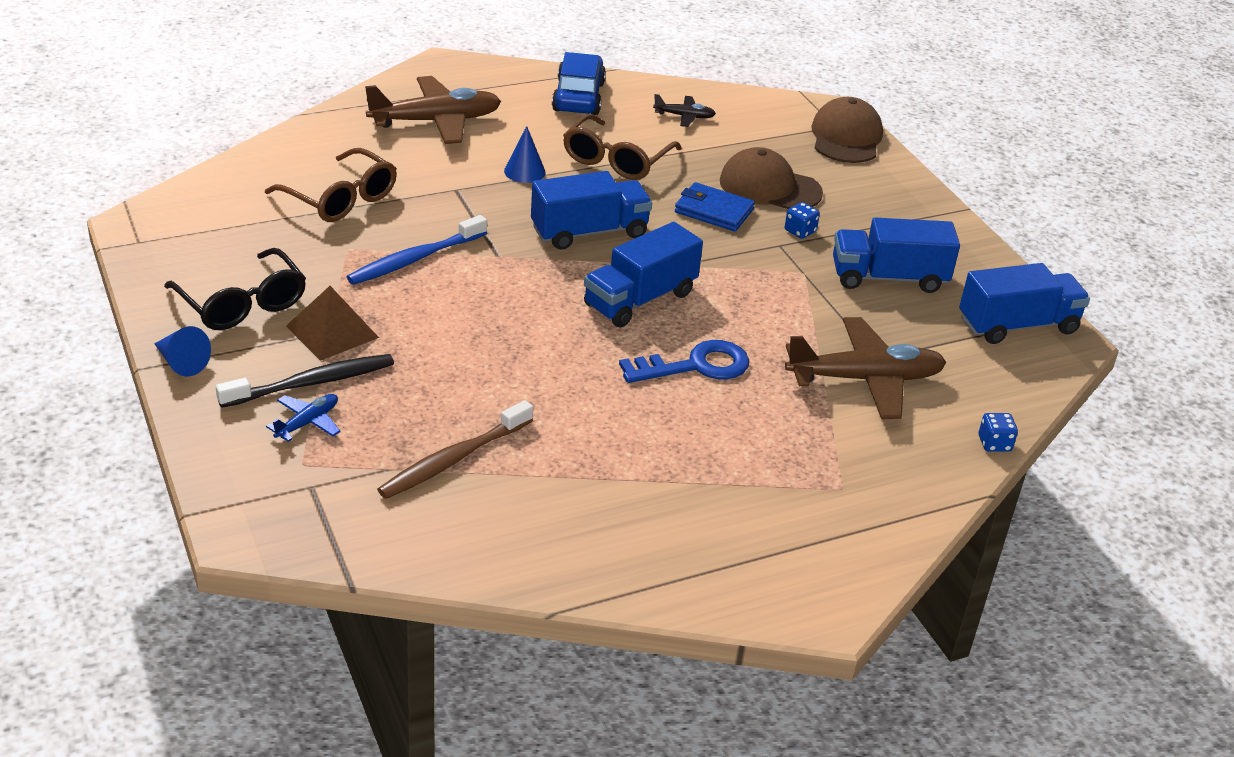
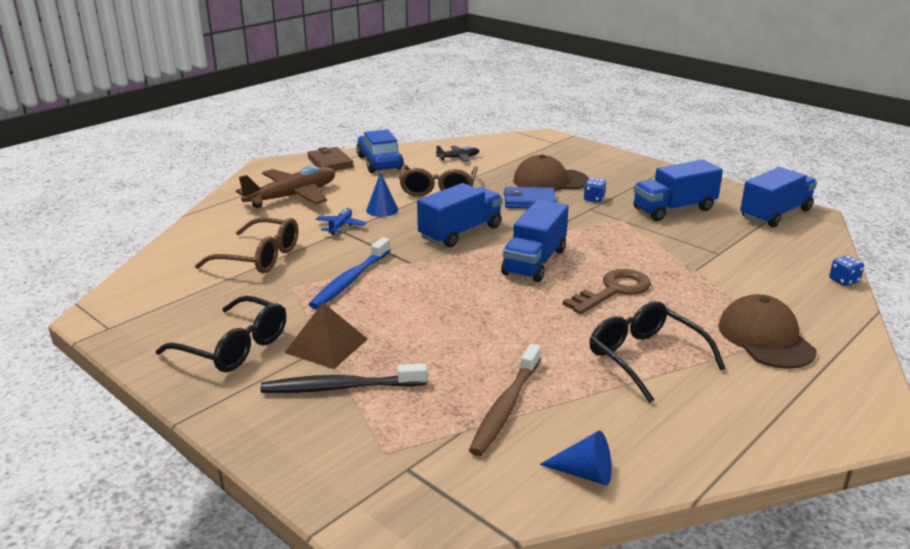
camera: 20 degrees left, 10 degrees down
(181, 362) = (212, 406): blue cone -> blue cone (584, 473)
(307, 423) = (362, 418): blue plane -> blue plane (340, 226)
(311, 383) = (340, 387): black toothbrush -> black toothbrush turned 135 degrees counterclockwise
(518, 80) = (330, 162): none -> brown wallet
(649, 458) = (646, 358): none -> black glasses
(695, 366) = (613, 291): blue key -> brown key
(846, 137) = (567, 147): brown cap -> brown cap (765, 338)
(865, 379) = (726, 267): brown plane -> none

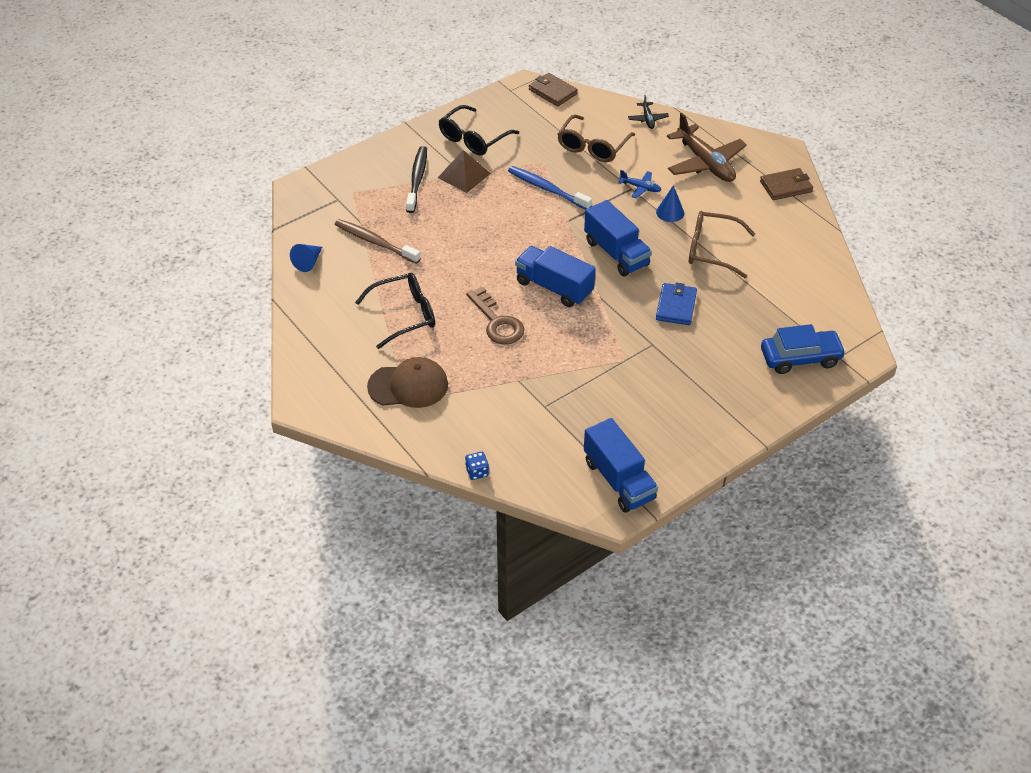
camera: 100 degrees right, 20 degrees up
(124, 293) = (552, 92): none -> brown wallet
(379, 163) = (783, 218): blue car -> blue car (800, 358)
(458, 158) = (794, 274): black plane -> black plane (648, 119)
(550, 181) = (724, 330): brown cap -> none
(594, 199) = (676, 352): blue dice -> none
(674, 209) = (642, 404): blue truck -> none

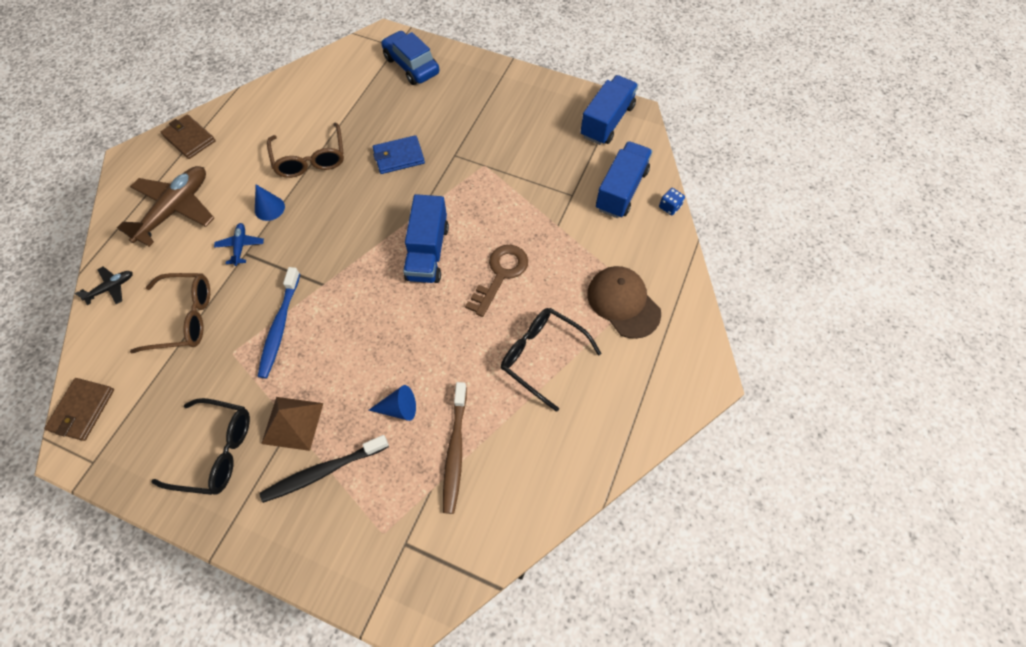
camera: 120 degrees left, 15 degrees up
(308, 262) = (527, 503): blue cone -> blue cone (398, 408)
(616, 253) = (352, 225): blue truck -> blue truck (621, 190)

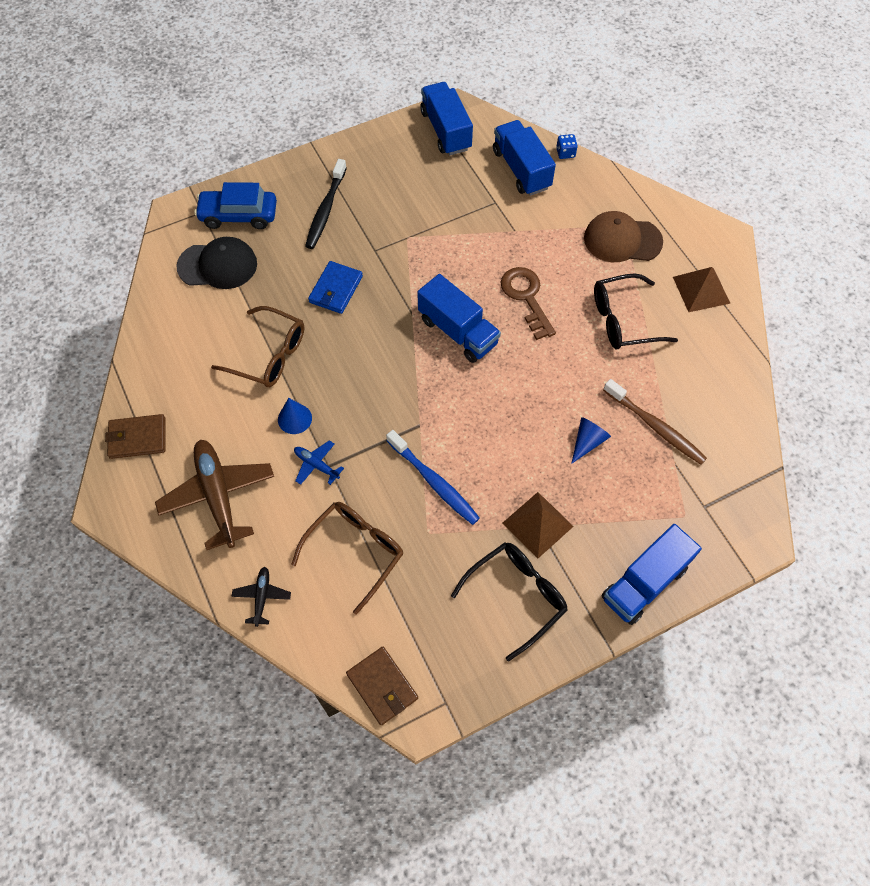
camera: 50 degrees left, 0 degrees up
(293, 542) = (644, 583): none -> blue truck
(323, 471) = (600, 527): black toothbrush -> black toothbrush (326, 210)
(360, 84) = (218, 265): none -> black cap
(630, 396) = (701, 290): none -> brown pyramid

